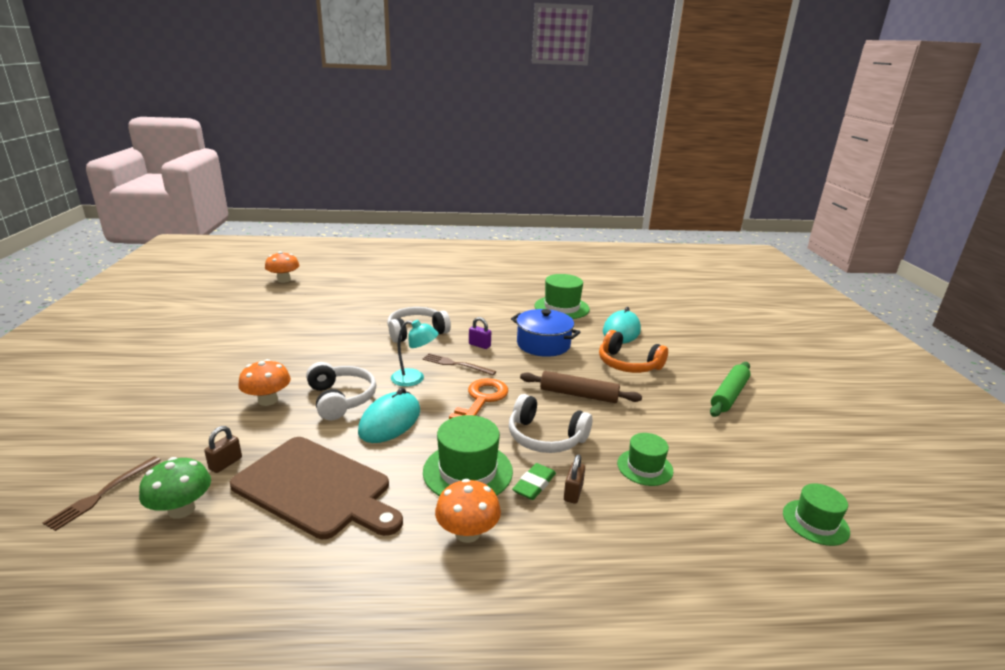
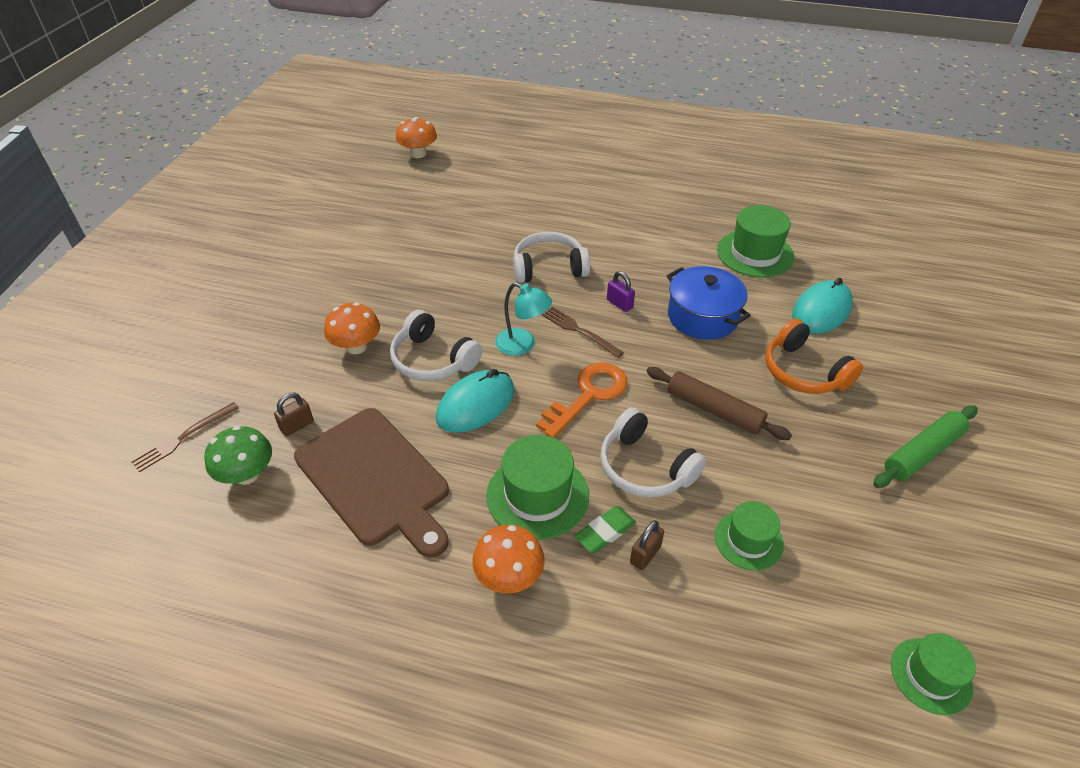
camera: 20 degrees right, 20 degrees up
(341, 399) = (432, 360): white headphones -> white headphones turned 135 degrees clockwise

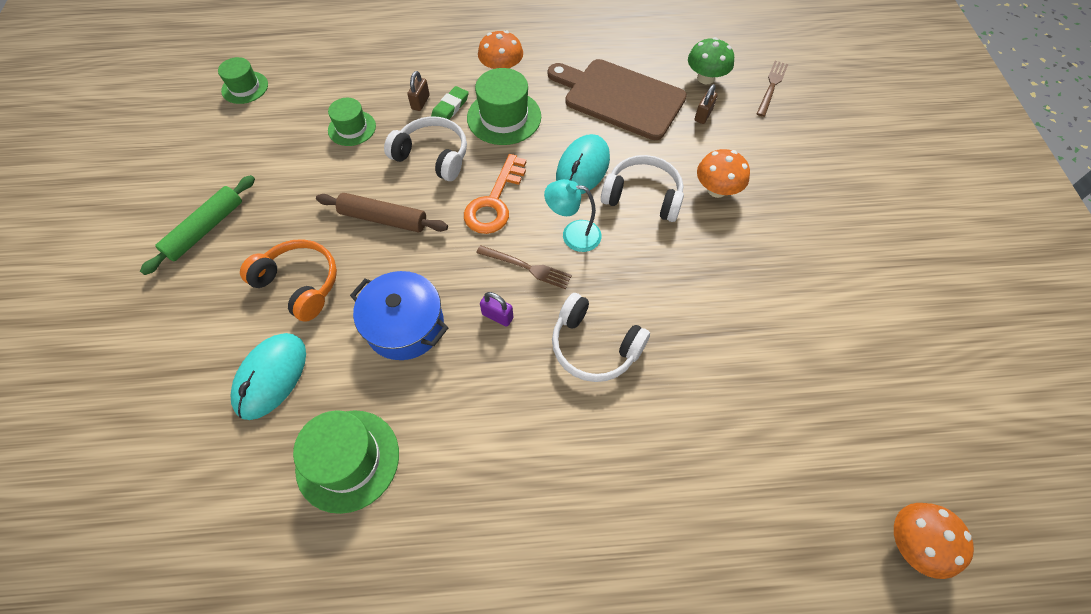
camera: 160 degrees right, 15 degrees up
(549, 268) = (594, 347): white headphones -> white headphones turned 60 degrees clockwise

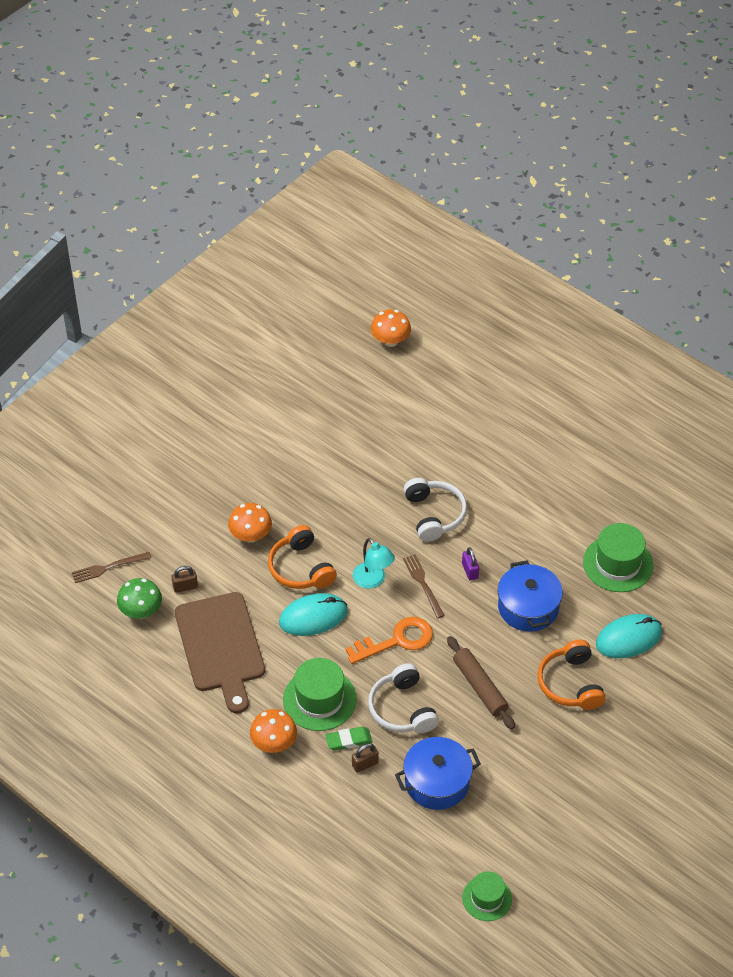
camera: 135 degrees left, 10 degrees down
(205, 229) = (605, 776): green rolling pin -> none
(352, 128) = (437, 782): green hat -> blue pot
(643, 196) = (300, 568): white headphones -> orange headphones

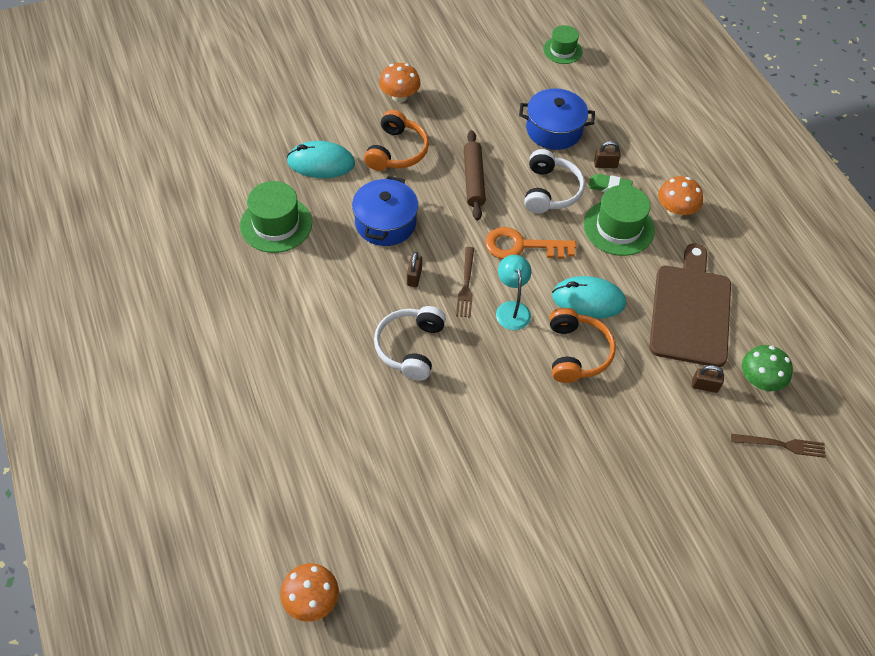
camera: 155 degrees left, 5 degrees up
(250, 535) = (612, 412): orange mushroom -> orange mushroom (399, 96)
(470, 571) = (414, 277): purple padlock -> brown padlock

